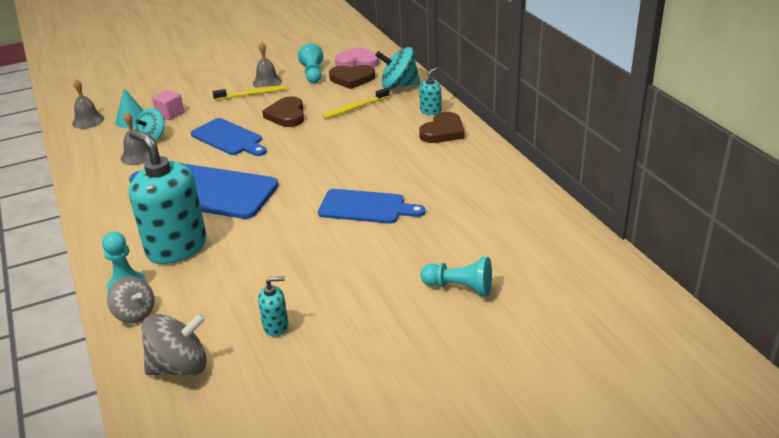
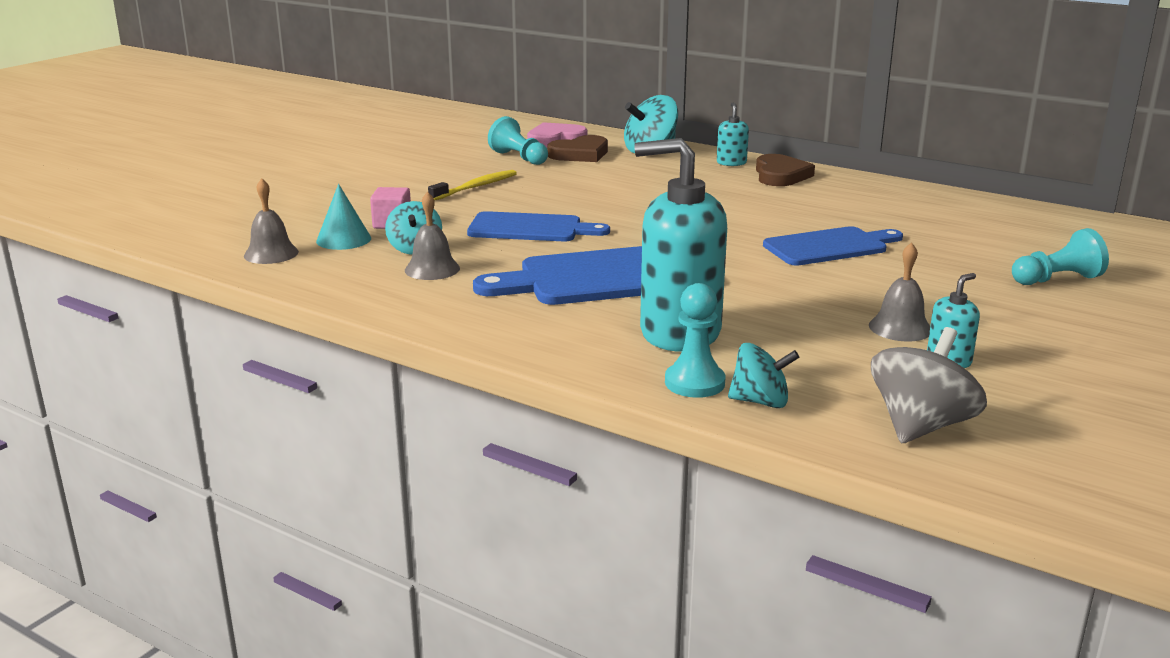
camera: 35 degrees left, 10 degrees down
(135, 314) = (760, 401): grey spinning top -> turquoise spinning top
(267, 82) = (472, 174): grey bell -> grey bell (900, 328)
(286, 115) = (564, 196): brown heart -> none
(355, 108) = (638, 176): yellow toothbrush -> none

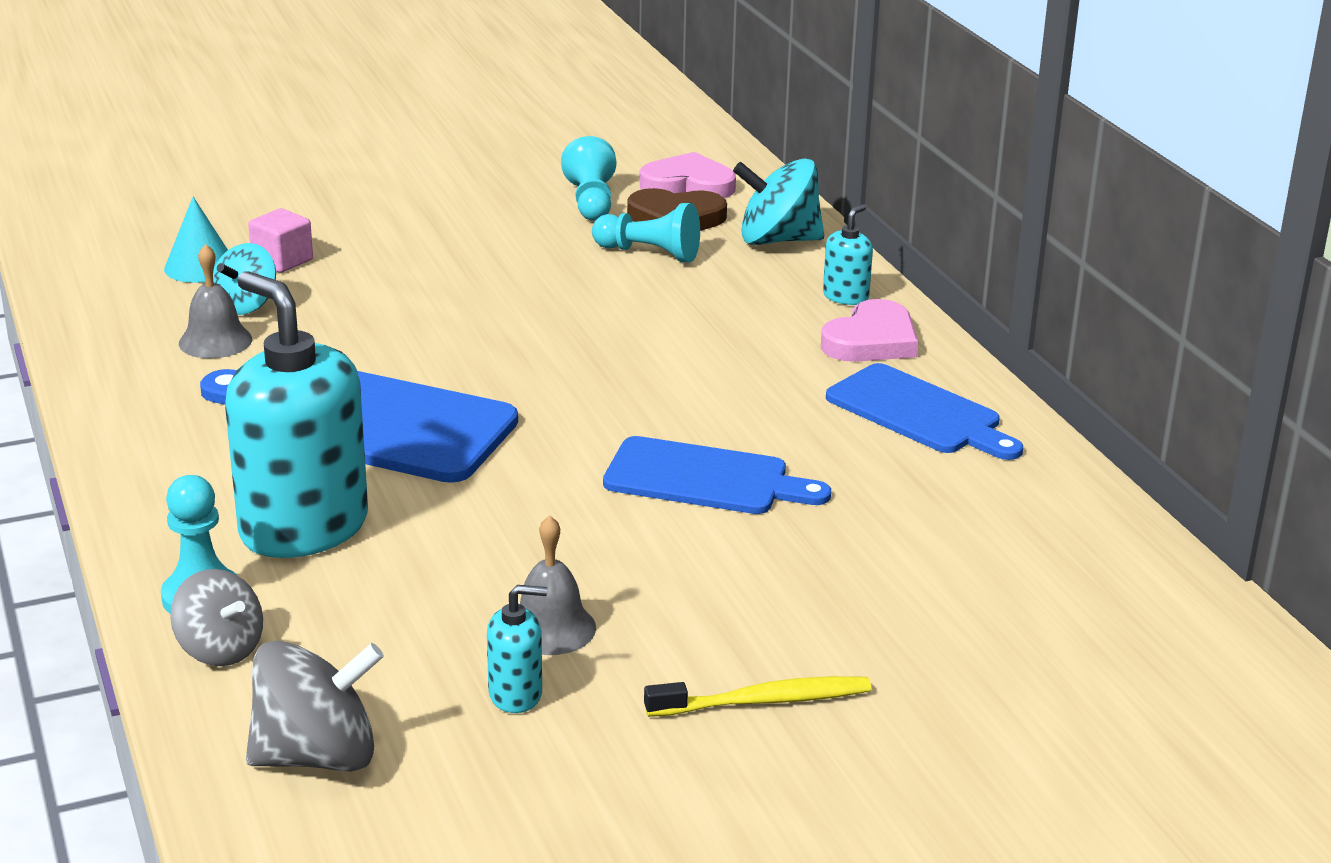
camera: 35 degrees right, 5 degrees up
(271, 253) = (105, 262): grey bell -> none
(476, 187) = (460, 234): yellow toothbrush -> yellow toothbrush (764, 701)
(530, 228) = (410, 320): blue cutting board -> blue cutting board (919, 413)
(760, 401) = (220, 649): turquoise spinning top -> grey spinning top
(780, 175) = (871, 340): brown heart -> pink heart
(1056, 279) = (900, 648): turquoise pawn -> turquoise pawn (649, 253)

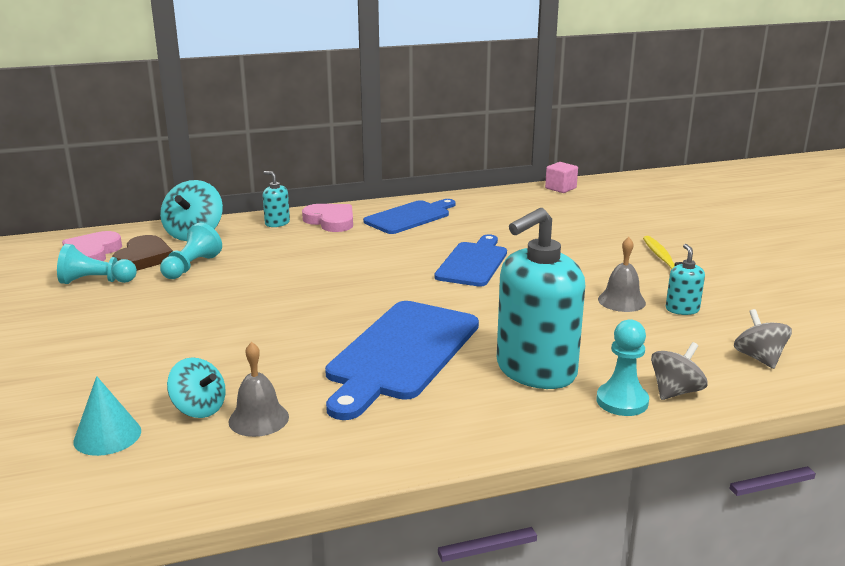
camera: 85 degrees left, 5 degrees down
(282, 261) = (120, 396): pink cube -> pink cube (560, 188)
(317, 756) = (759, 358): grey spinning top -> grey spinning top, size x0.66

